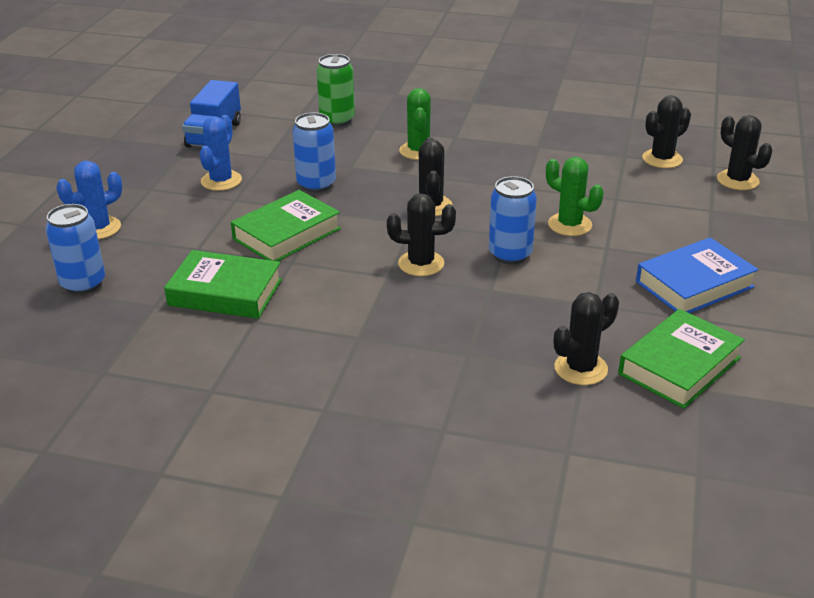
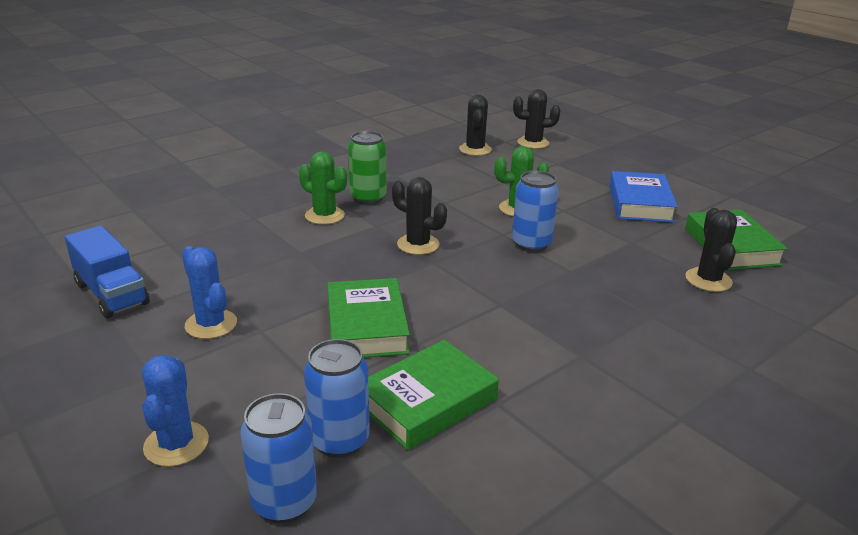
camera: 55 degrees left, 5 degrees down
(316, 184) = (303, 278): blue can -> blue can (339, 440)
(337, 120) = (209, 226): green can -> green can (368, 198)
(421, 264) = (500, 283): black cactus -> none

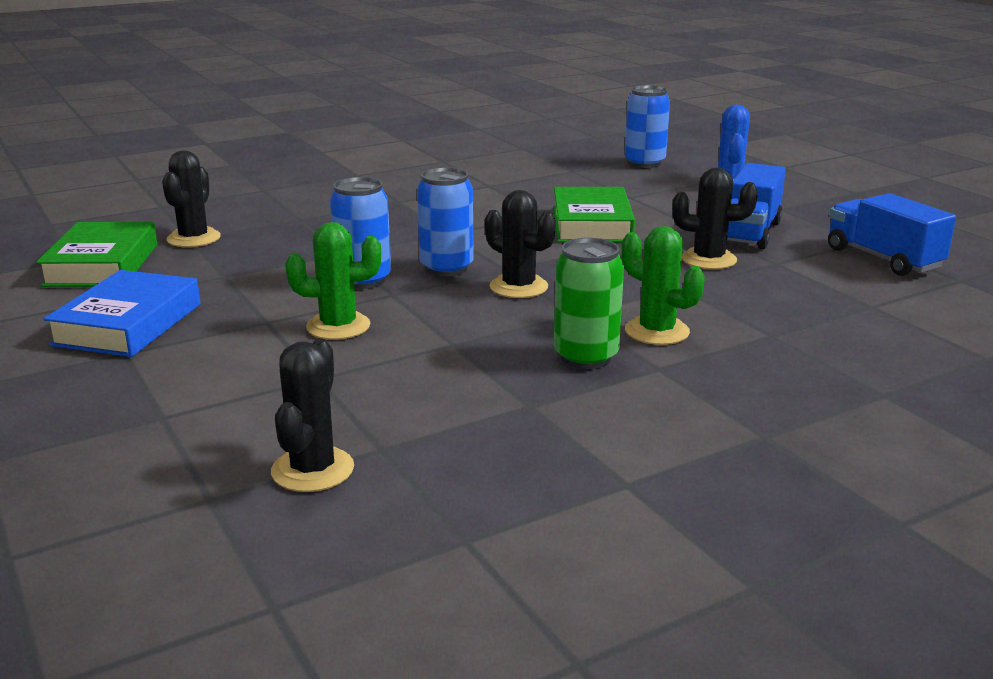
camera: 170 degrees left, 5 degrees down
(211, 324) = (749, 232): blue cactus -> blue truck
(339, 440) = (612, 178): blue can -> blue can (446, 268)
(427, 401) = (544, 188): green book -> none
(533, 143) = (145, 486): black cactus -> black cactus (708, 259)

